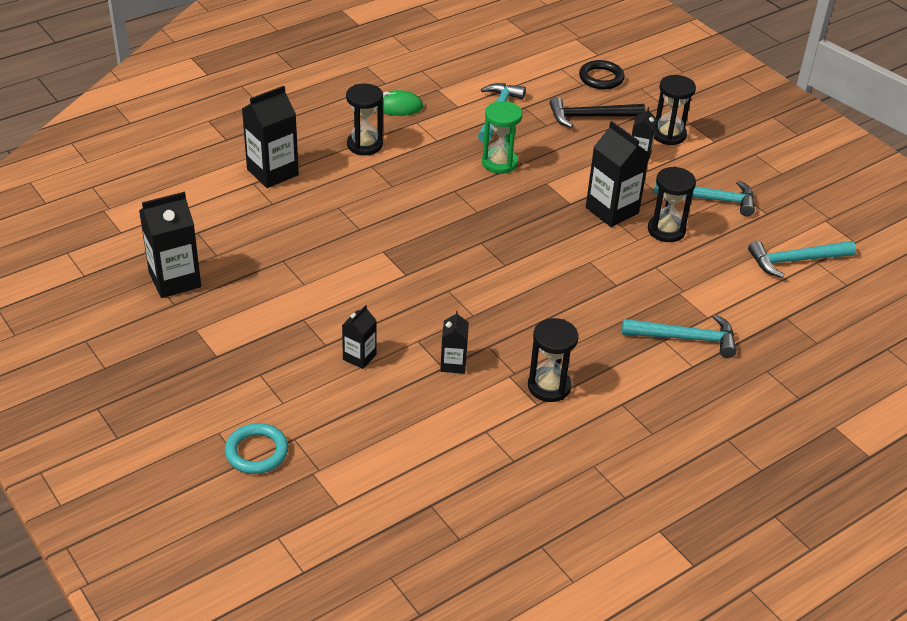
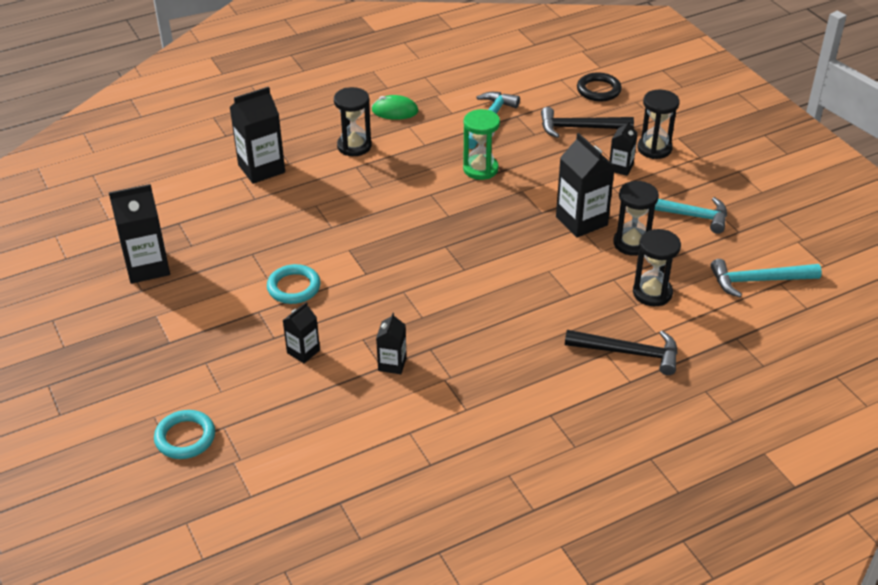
camera: 10 degrees right, 0 degrees up
(334, 292) = (294, 287): none -> turquoise ring
(549, 386) = (481, 392): black hourglass -> black hourglass (652, 293)
(685, 338) = (629, 353): turquoise hammer -> black hammer

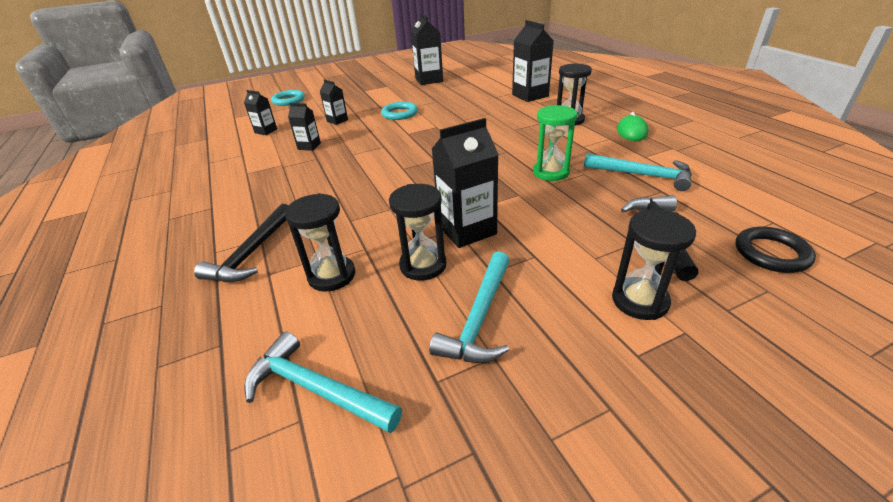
camera: 95 degrees right, 5 degrees down
(620, 168) = (580, 264): black carton -> black carton (266, 131)
(758, 281) = (316, 389): turquoise hammer -> turquoise hammer turned 60 degrees counterclockwise

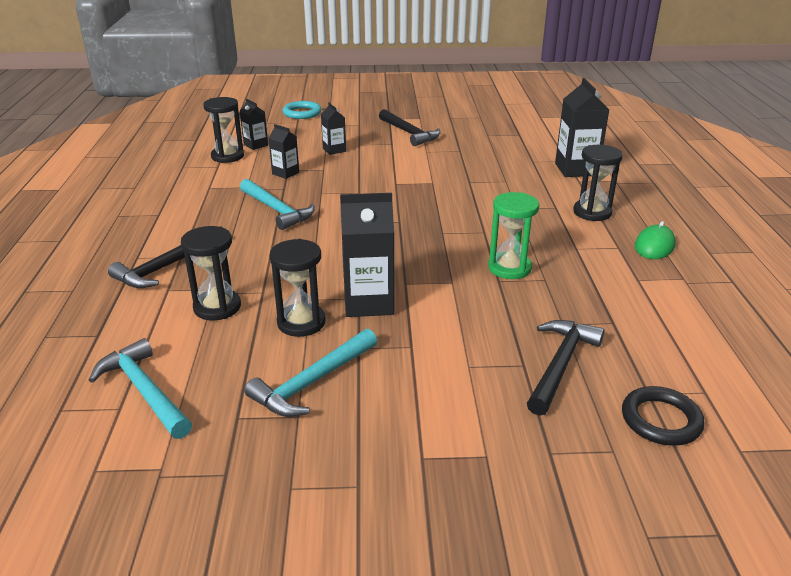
camera: 20 degrees right, 5 degrees down
(388, 97) = (409, 133): none -> black hammer
(399, 114) = (405, 157): turquoise ring -> none
(429, 80) = (473, 121): black carton -> none
(639, 301) = (471, 416): black hourglass -> black hourglass (227, 156)
(642, 175) = (610, 300): turquoise hammer -> turquoise hammer (277, 210)

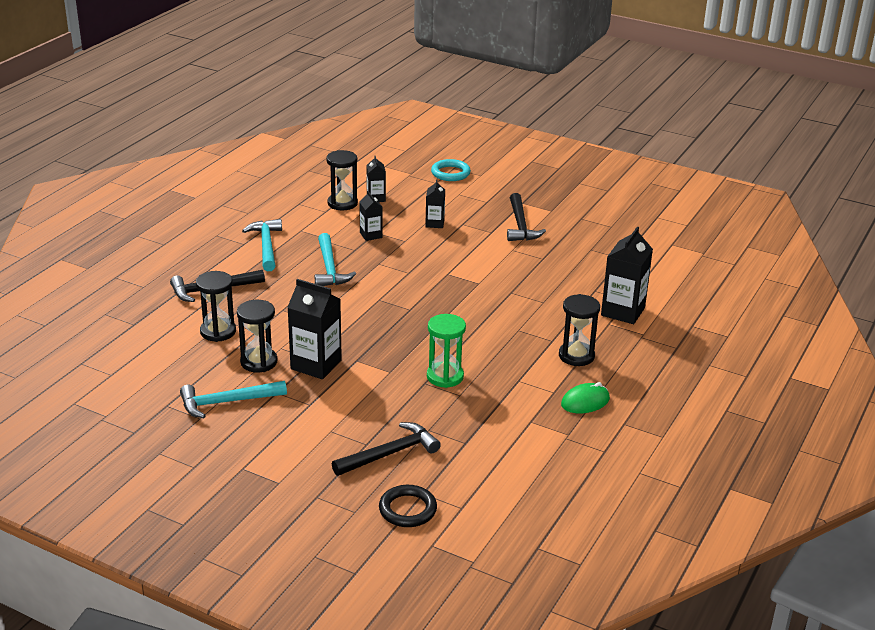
camera: 30 degrees right, 0 degrees up
(144, 391) = (131, 370): turquoise hammer -> turquoise hammer (266, 246)

